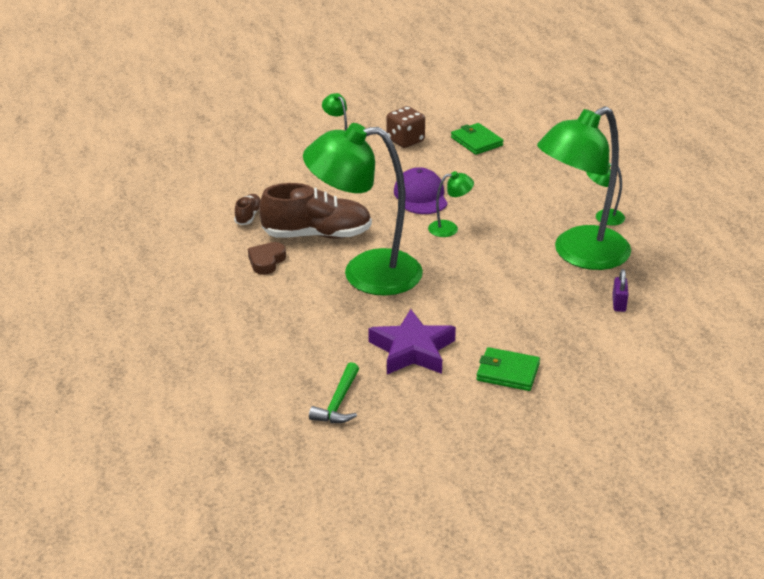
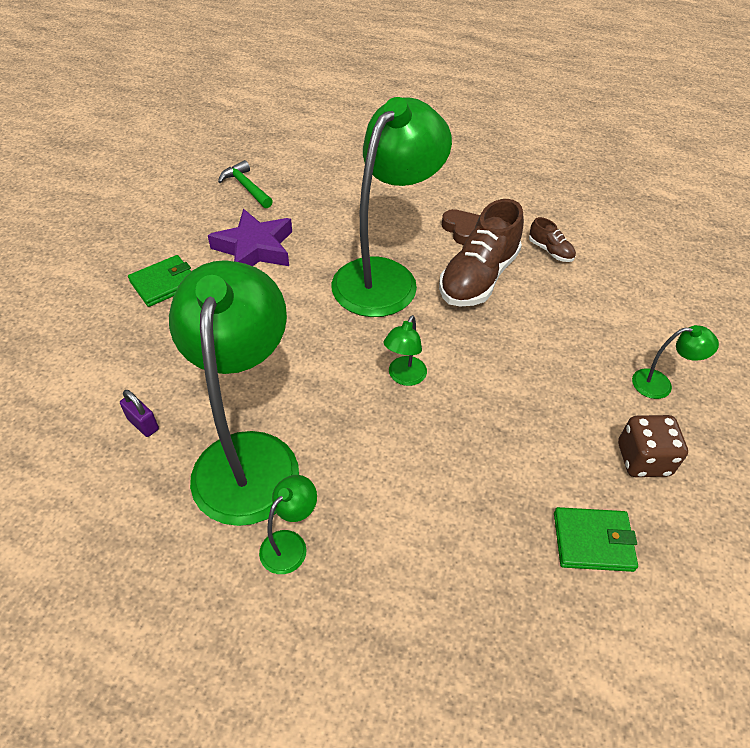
camera: 125 degrees right, 15 degrees up
(421, 196) = (490, 393): purple cap -> none

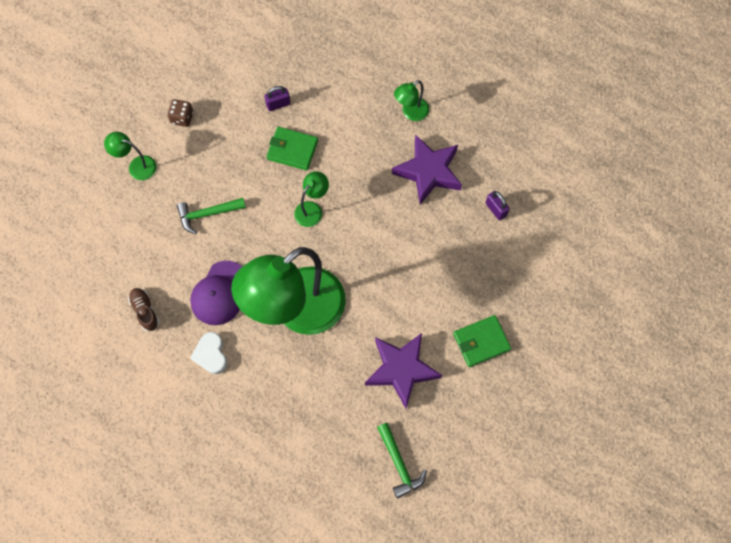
camera: 165 degrees left, 20 degrees up
(248, 456) = (428, 172): green lamp -> purple star
(461, 230) = (211, 355): brown heart -> white heart
(478, 277) = (220, 293): brown shoe -> purple cap
(512, 511) = (278, 104): none -> purple padlock
(536, 348) = (207, 214): none -> green hammer
(593, 541) = (240, 79): green wallet -> green wallet (292, 150)
(643, 459) = (182, 118): brown dice -> brown dice, size x0.66

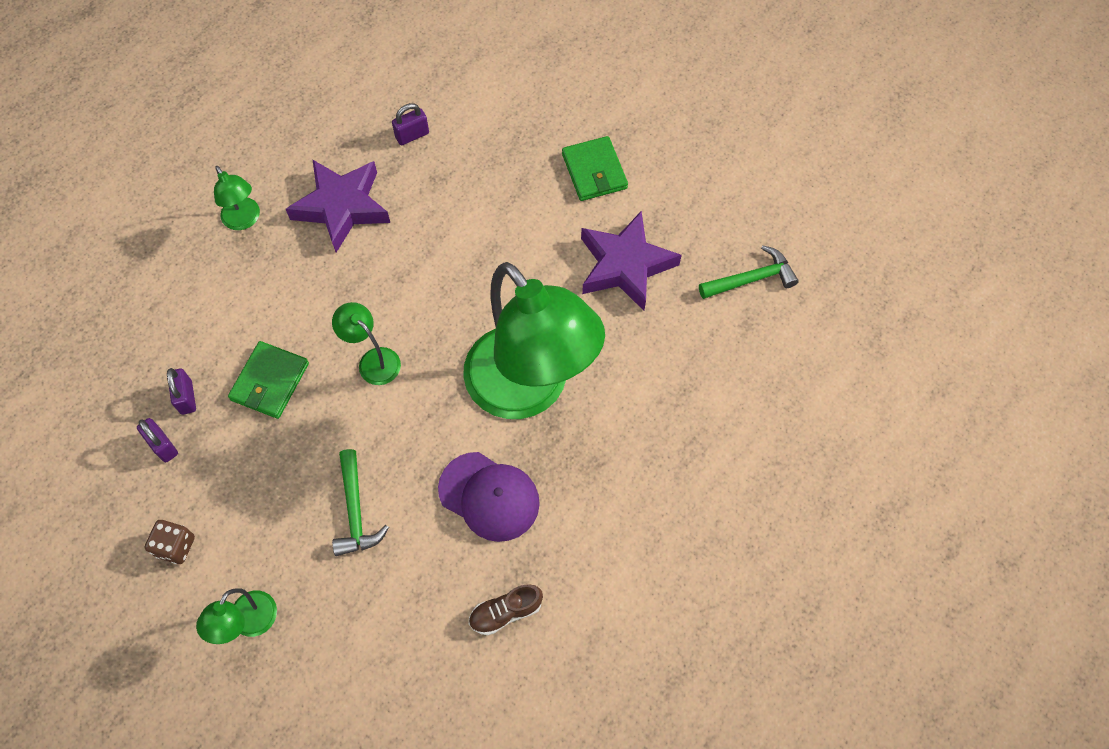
camera: 85 degrees left, 5 degrees down
(211, 355) = (585, 513): white heart -> none
(245, 98) = (163, 446): none -> purple padlock

